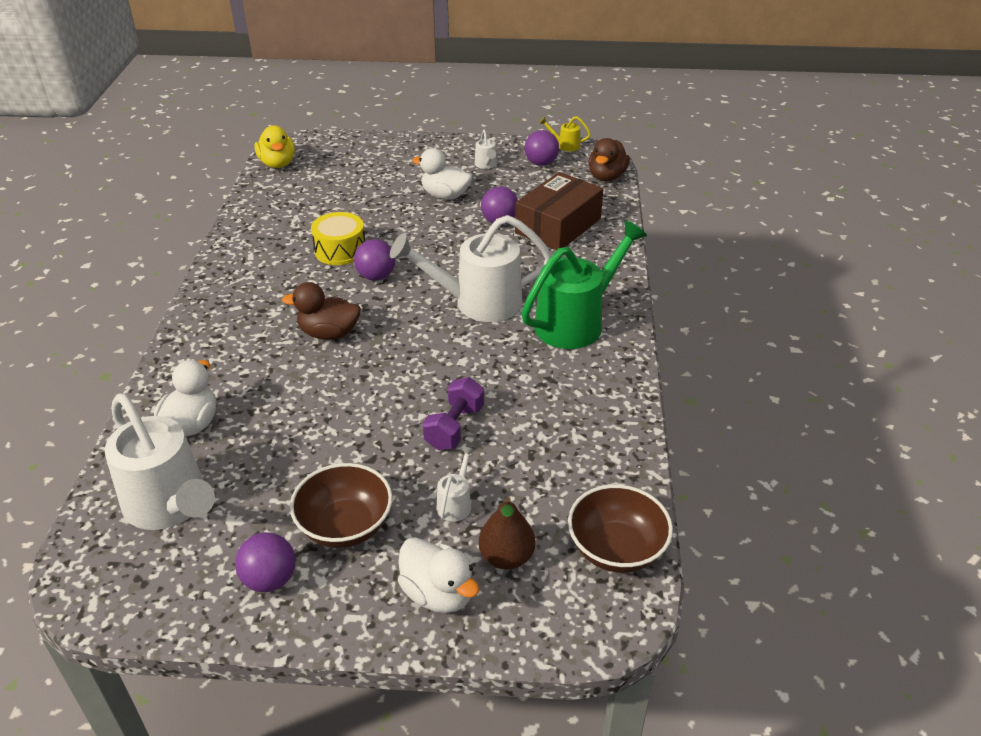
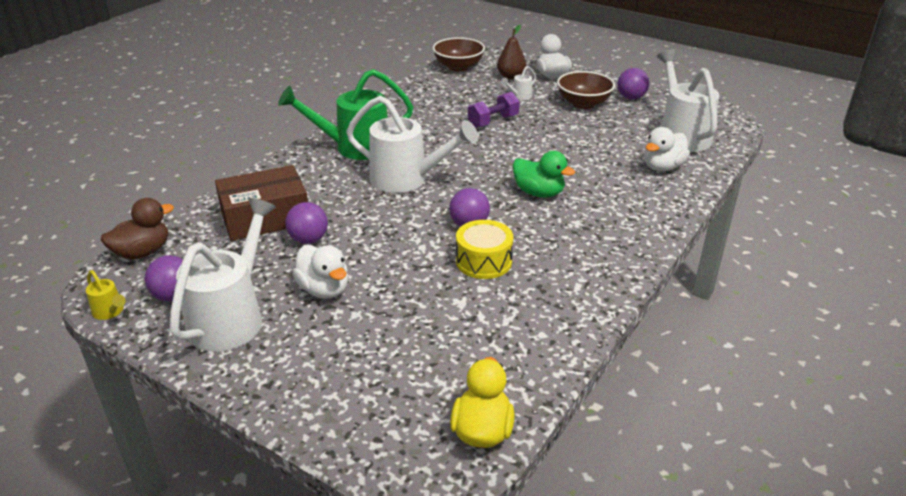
camera: 150 degrees left, 5 degrees down
(329, 333) = (539, 193): brown duck -> green duck
(486, 165) = (232, 317): white watering can -> white watering can, size x2.38

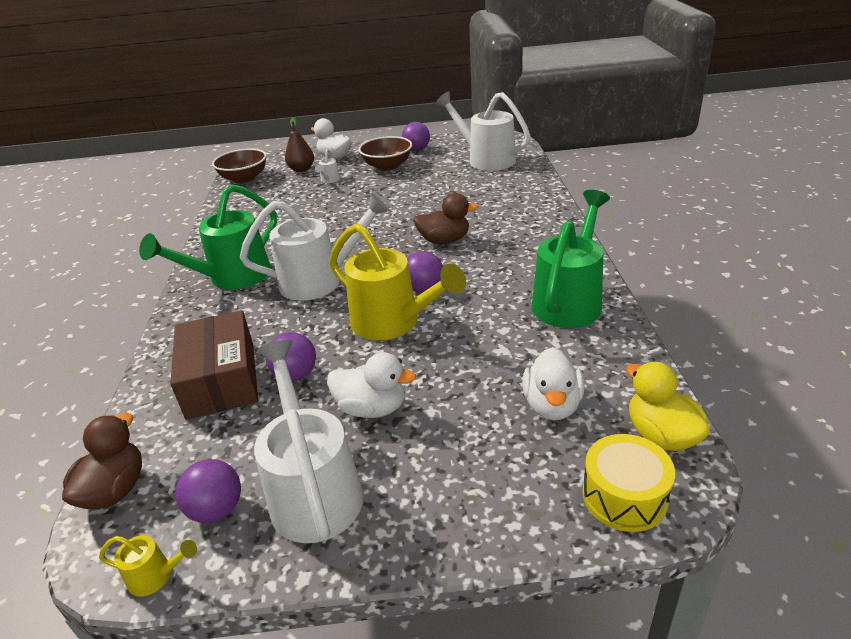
camera: 35 degrees left, 0 degrees up
(265, 217) = (221, 379): brown box -> brown box turned 45 degrees counterclockwise
(413, 239) = (393, 323): none -> yellow watering can
(483, 261) = (475, 310): yellow drum -> yellow drum (624, 496)
(493, 121) = (333, 206): purple dumbbell -> none
(539, 193) = (444, 240): green duck -> brown duck
(567, 295) = (570, 300): none -> green watering can
(662, 167) = (505, 185): white duck -> white duck (552, 405)

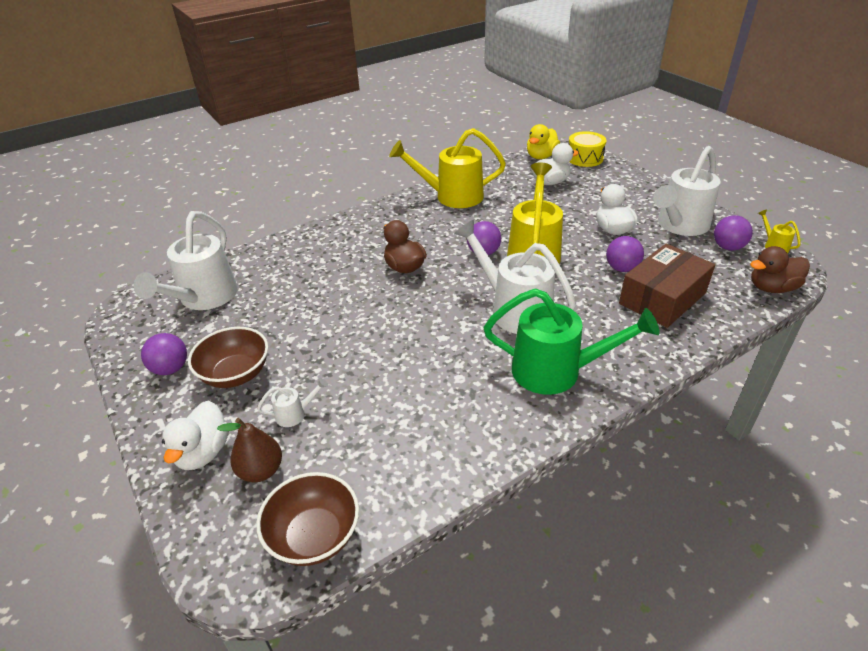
camera: 120 degrees left, 5 degrees up
(570, 300) = (451, 196): green watering can -> yellow watering can

